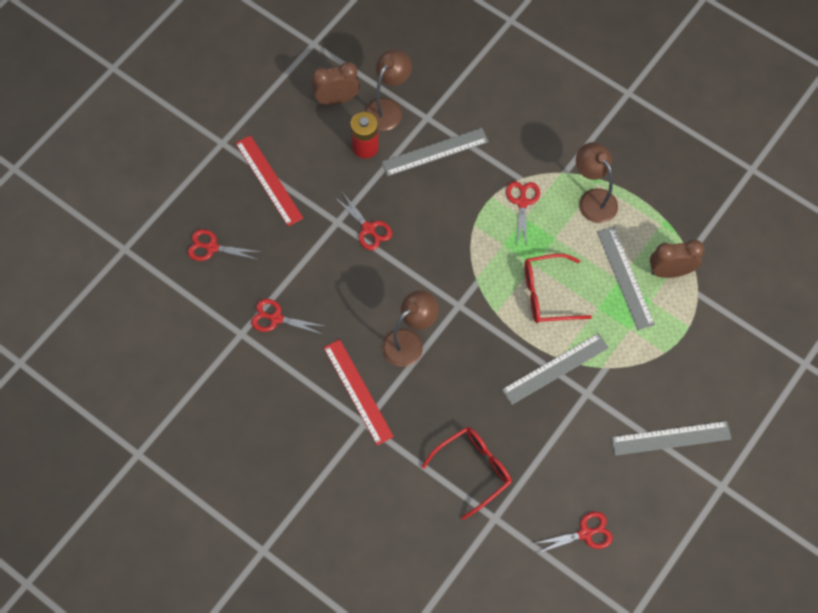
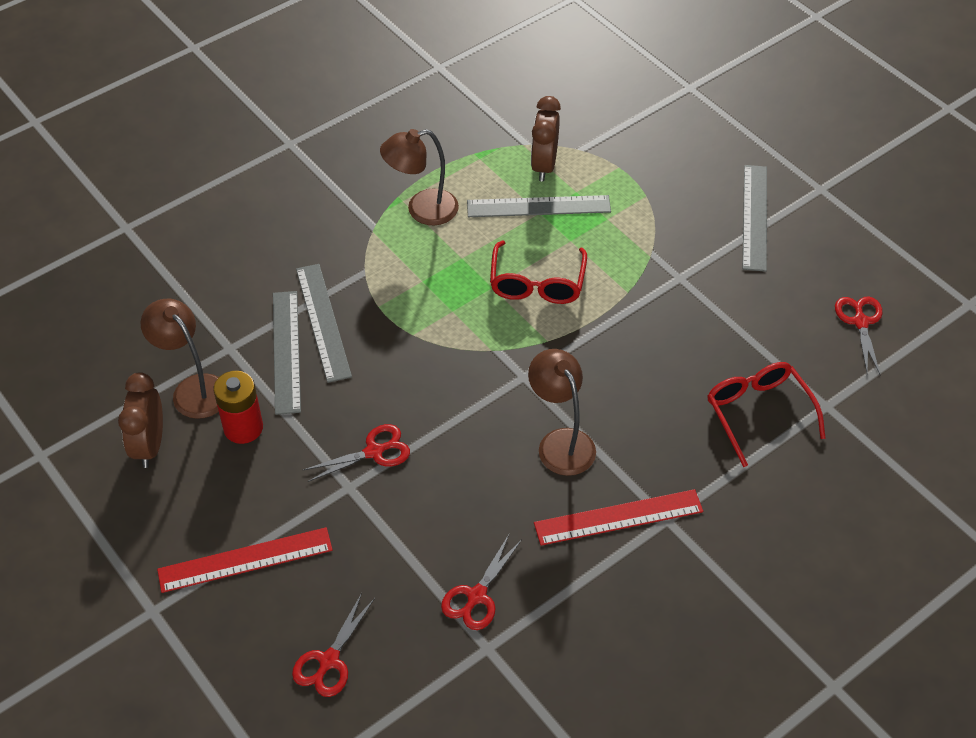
camera: 75 degrees left, 15 degrees down
(522, 202) = (399, 278): red scissors -> none
(555, 369) = (640, 299): grey ruler -> grey ruler (323, 321)

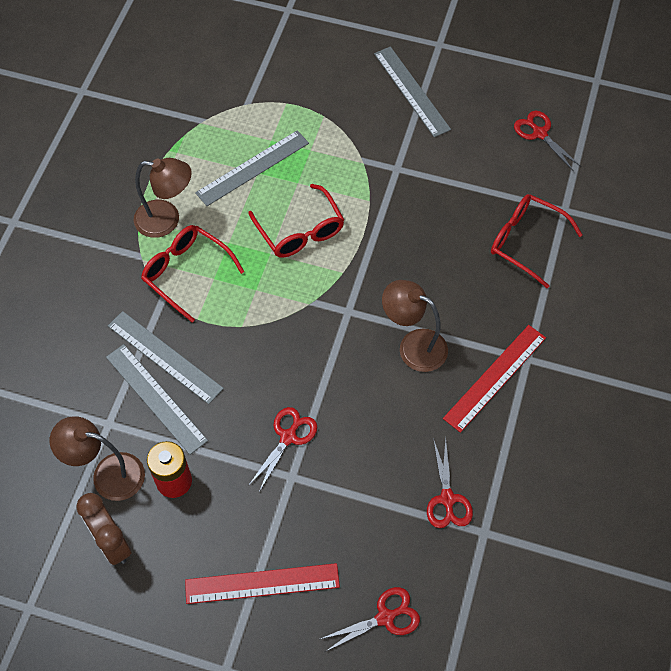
camera: 35 degrees left, 10 degrees up
(245, 559) = (262, 583): red ruler -> red ruler turned 45 degrees clockwise
(329, 661) = (385, 617): red scissors -> red scissors turned 105 degrees counterclockwise
(401, 263) = (186, 273): none -> red glasses
(422, 210) = (166, 220): brown lamp -> brown lamp turned 120 degrees counterclockwise
(544, 165) = (230, 132): brown clock -> none

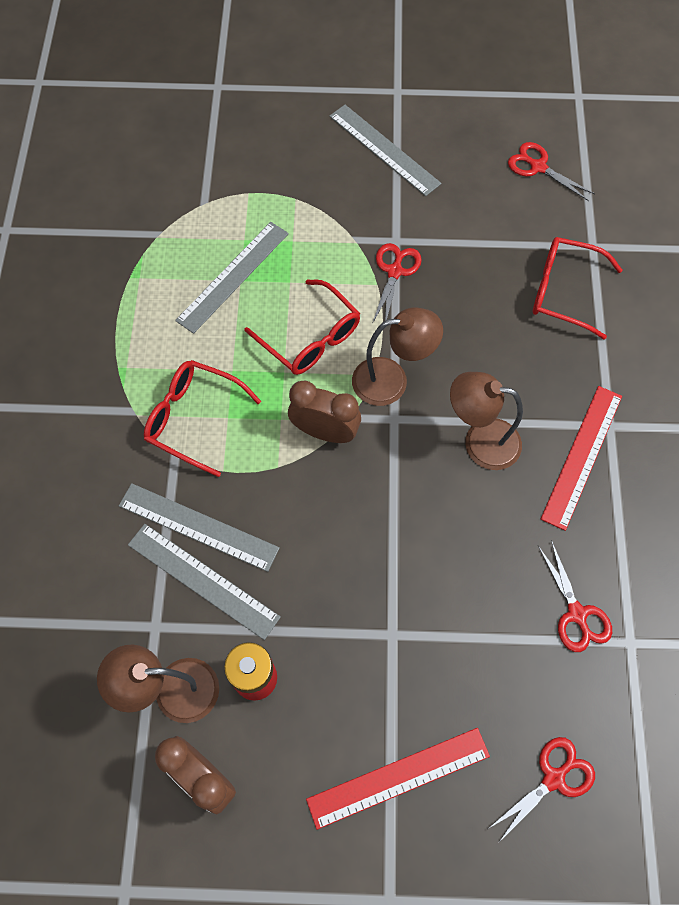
camera: 15 degrees left, 5 degrees up
(166, 220) = (151, 360): brown lamp -> brown lamp (391, 380)
(288, 308) = (325, 432): none -> brown clock
(288, 437) = (373, 587): red scissors -> red scissors (395, 271)

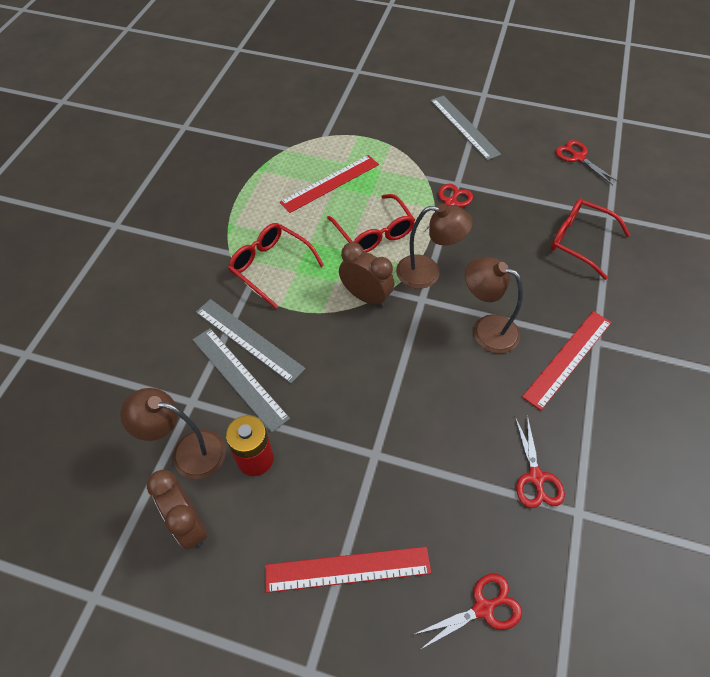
camera: 15 degrees right, 10 degrees down
(233, 276) = (330, 183): grey ruler -> red ruler

